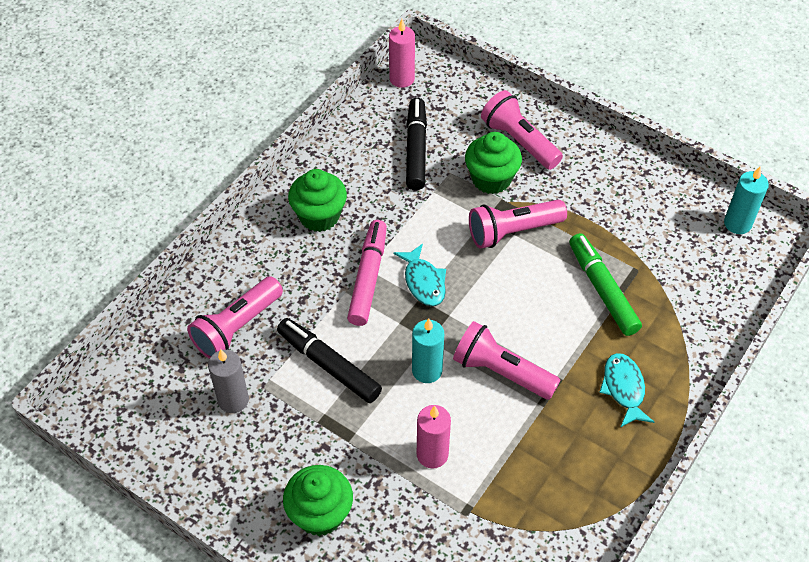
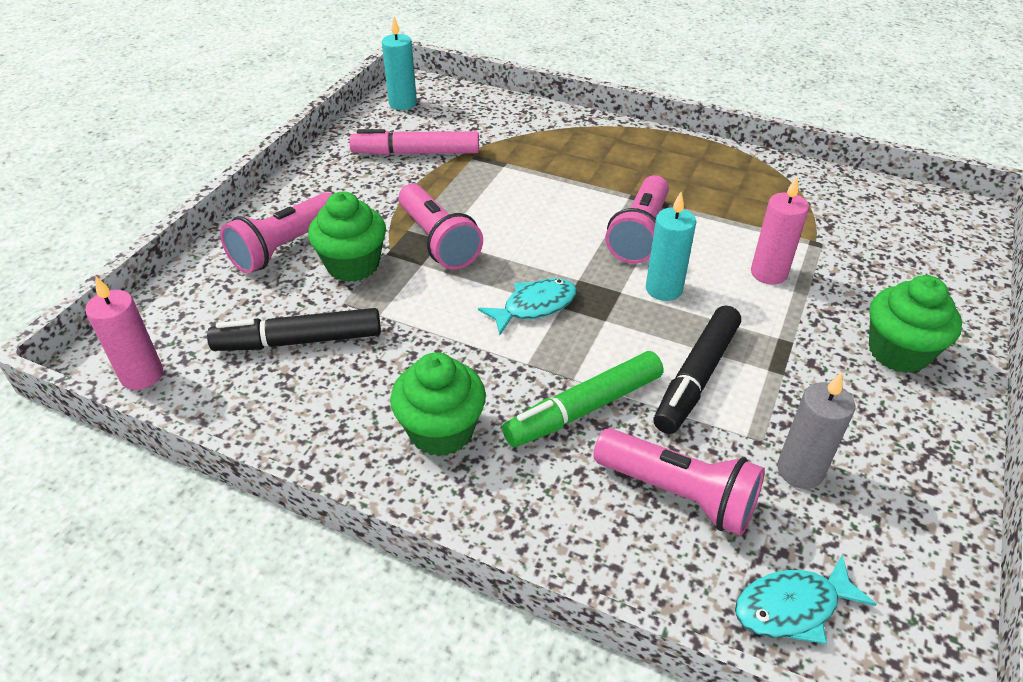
camera: 100 degrees left, 10 degrees down
(368, 278) = (542, 359): pink marker -> pink marker (416, 153)
(602, 289) = (507, 176): green marker -> green marker (584, 409)
(624, 388) = (624, 159): turquoise fish -> turquoise fish (792, 607)

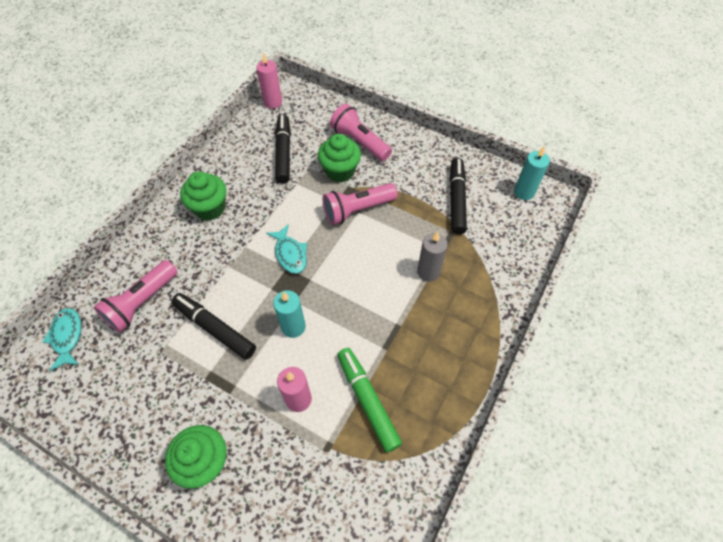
camera: 95 degrees right, 15 degrees up
(416, 153) = (456, 199): pink marker -> black marker
(584, 409) = (207, 269): green marker -> green marker (367, 400)
(640, 234) = (352, 323): pink flashlight -> none
(800, 470) = (136, 365): grey candle -> grey candle (428, 272)

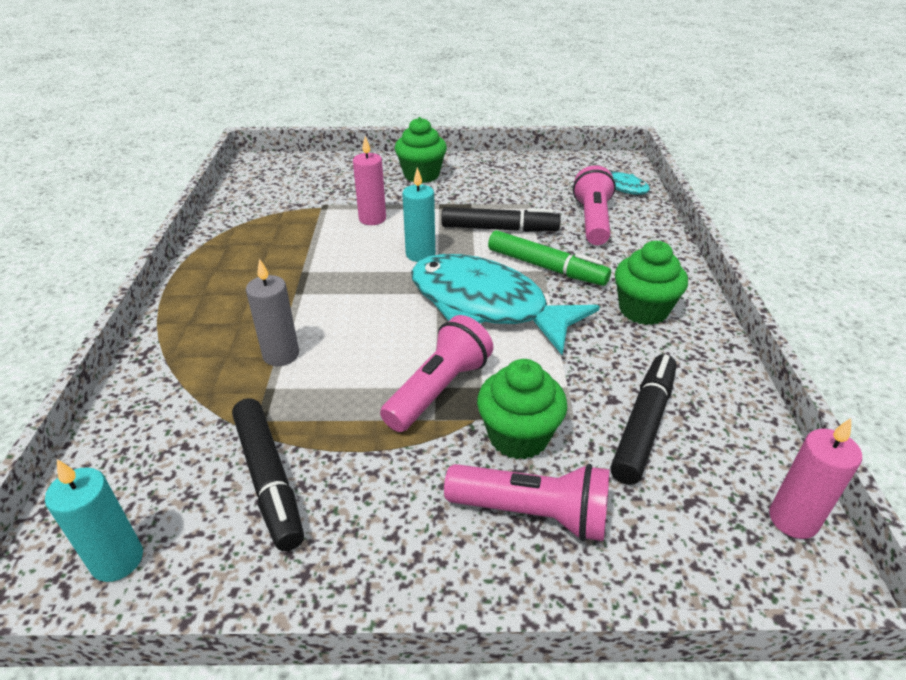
camera: 150 degrees right, 20 degrees down
(283, 153) = (643, 424): black marker -> black marker turned 120 degrees counterclockwise
(290, 254) = (486, 305): turquoise fish -> turquoise fish, size x2.17
(367, 400) = (303, 237): green marker -> green marker (546, 267)

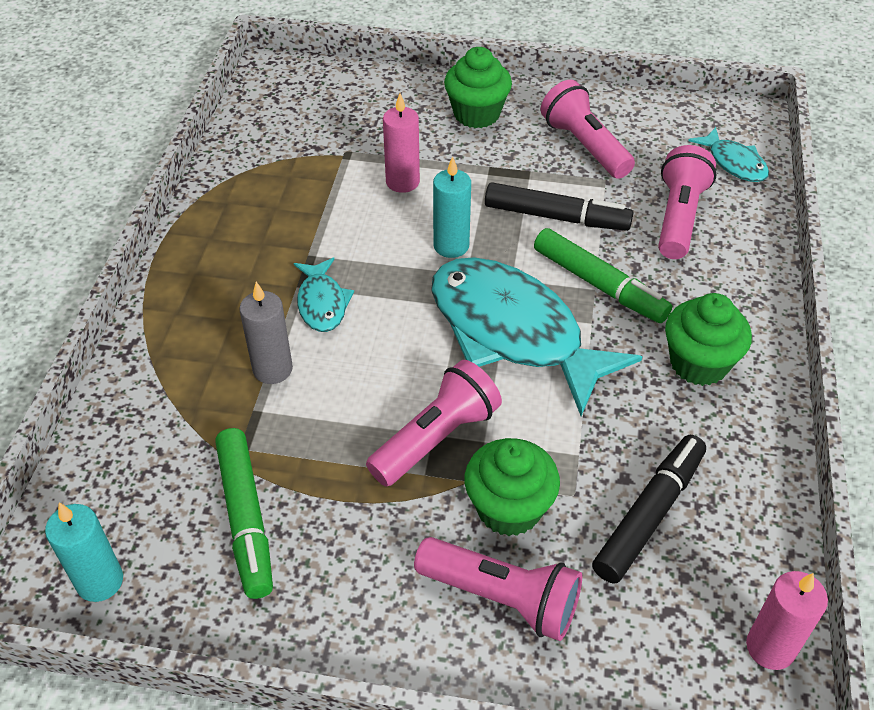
camera: 10 degrees right, 10 degrees up
(269, 479) = (246, 518): black marker -> green marker
(319, 303) = (322, 303): none -> turquoise fish
(508, 186) = (585, 146): none -> pink flashlight

